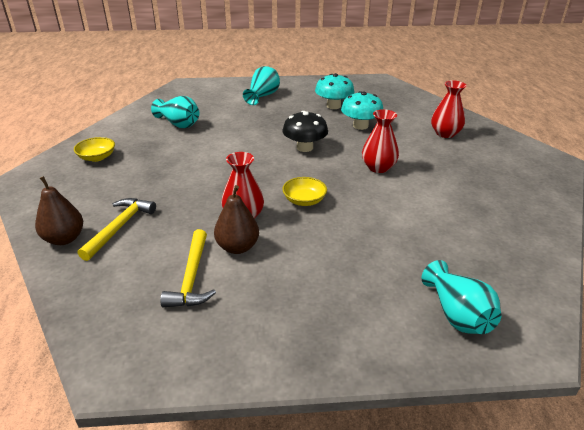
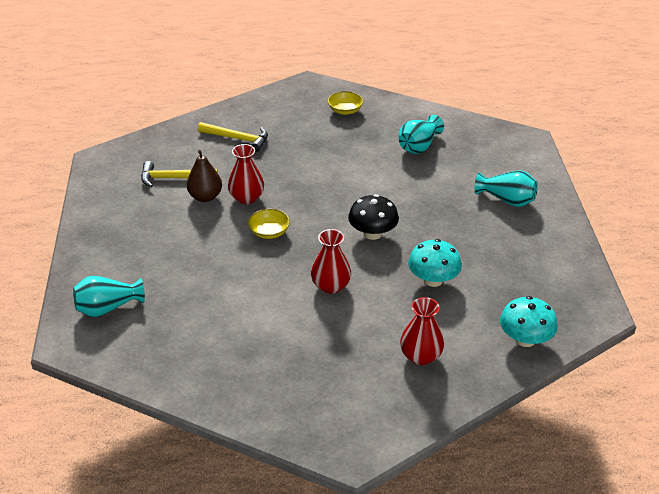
camera: 90 degrees right, 5 degrees up
(64, 239) = (226, 118): brown pear -> none
(333, 106) = (489, 259): turquoise mushroom -> turquoise mushroom (525, 339)

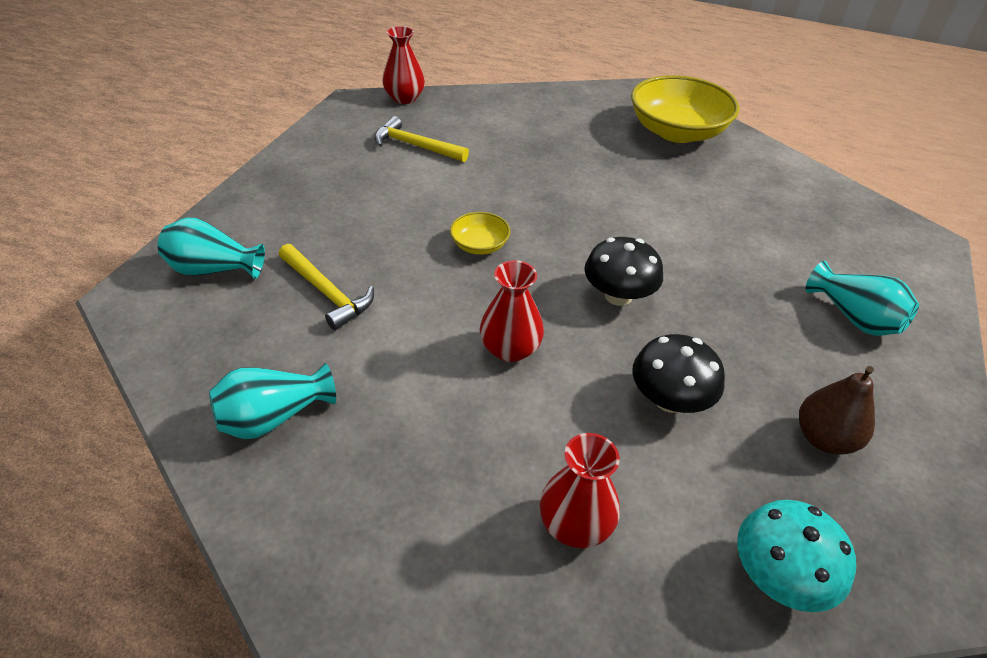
camera: 25 degrees right, 5 degrees up
(205, 197) = (434, 177): brown pear -> brown pear (824, 438)
(237, 139) = (522, 126): yellow hammer -> yellow hammer (327, 292)
(247, 198) = (483, 194): red vase -> red vase (404, 98)
(345, 110) = (677, 132): yellow bowl -> yellow bowl, size x2.16
(418, 146) = (753, 202): turquoise vase -> turquoise vase (273, 417)
(433, 280) = (669, 399): turquoise mushroom -> black mushroom

